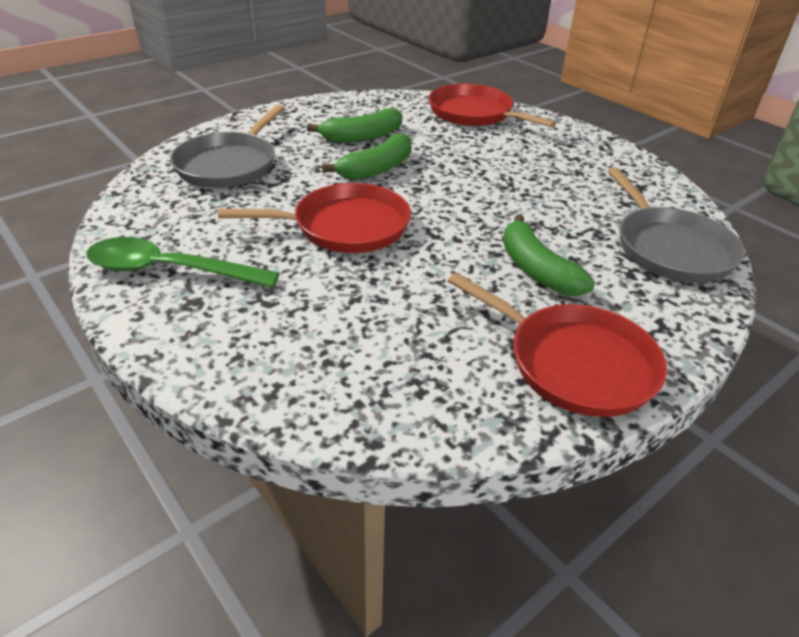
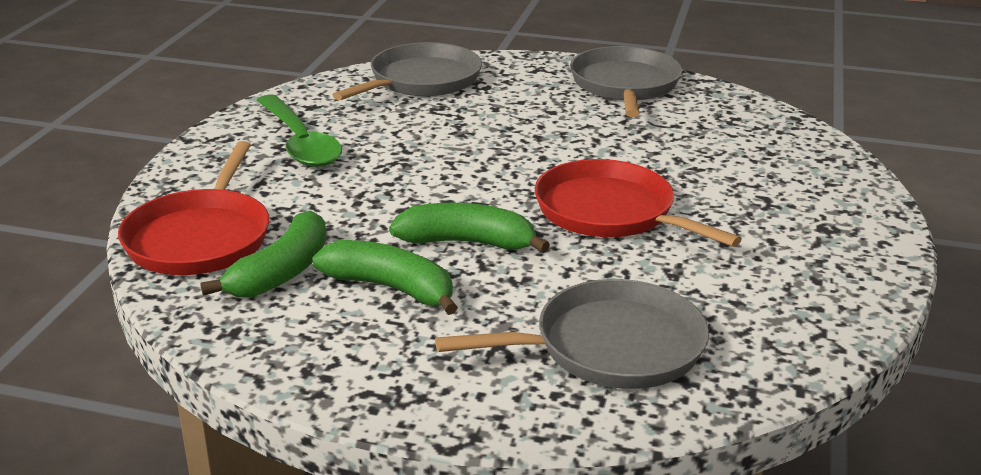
camera: 125 degrees left, 10 degrees down
(169, 270) = (822, 263): green spoon -> green spoon (300, 143)
(536, 269) = (536, 117): green banana -> green banana (281, 272)
(574, 363) = (625, 85): red pan -> grey pan

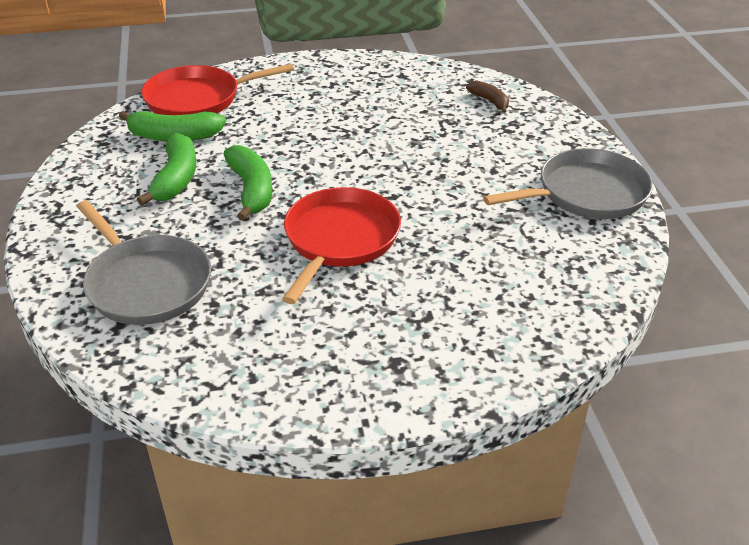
camera: 65 degrees right, 10 degrees up
(300, 143) = (344, 89): green spoon -> none
(421, 80) = (490, 101): grey pan -> brown banana

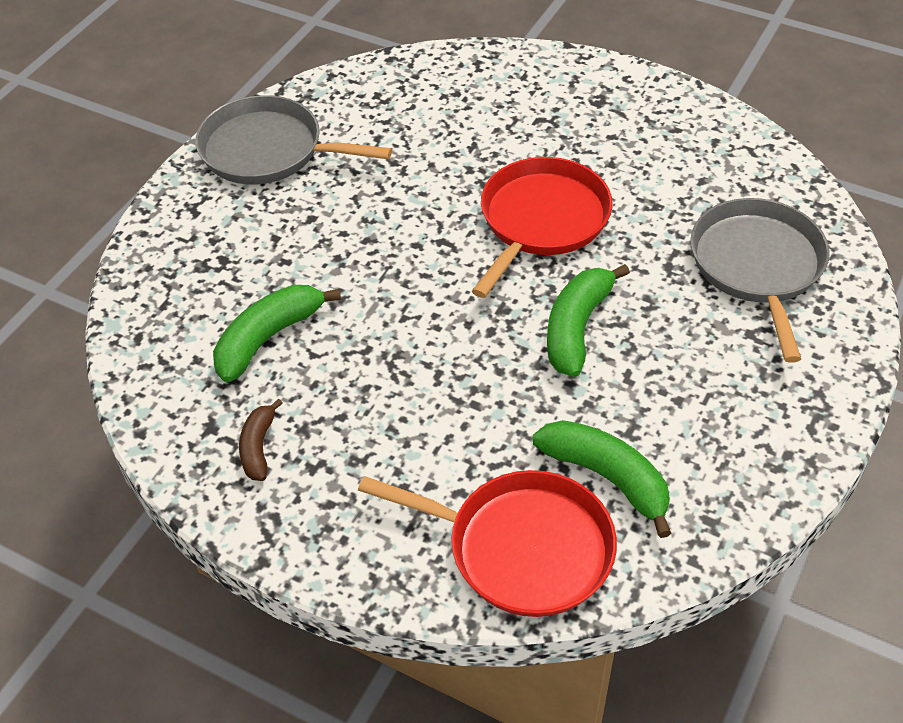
camera: 140 degrees left, 10 degrees up
(176, 178) = (650, 394): green banana -> green banana (268, 338)
(339, 239) = (541, 220): red pan -> red pan turned 150 degrees clockwise
(490, 101) = (178, 313): brown banana -> brown banana (258, 447)

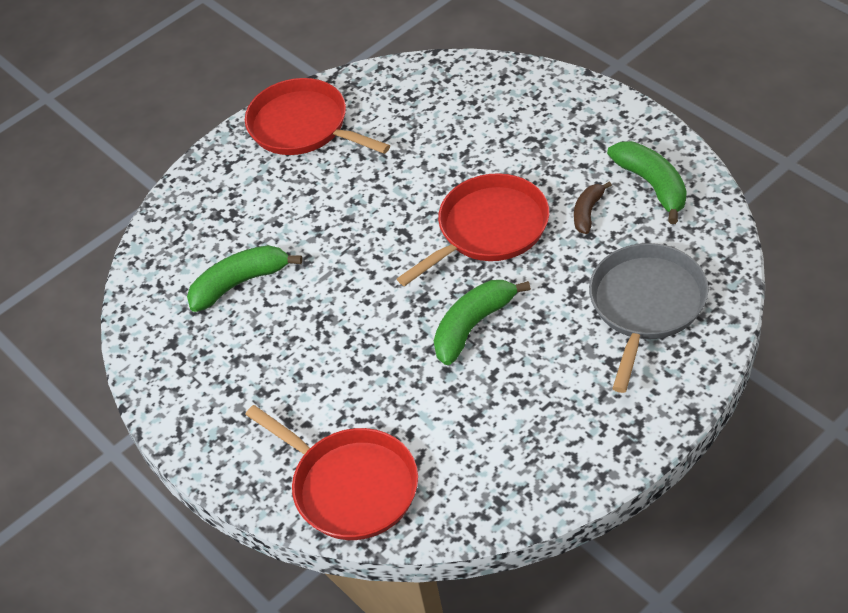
camera: 25 degrees right, 0 degrees up
(258, 447) = (199, 366): brown banana -> brown banana (588, 212)
(268, 150) = (303, 126): grey pan -> red pan
(607, 478) = (438, 450): green banana -> green banana (652, 185)

